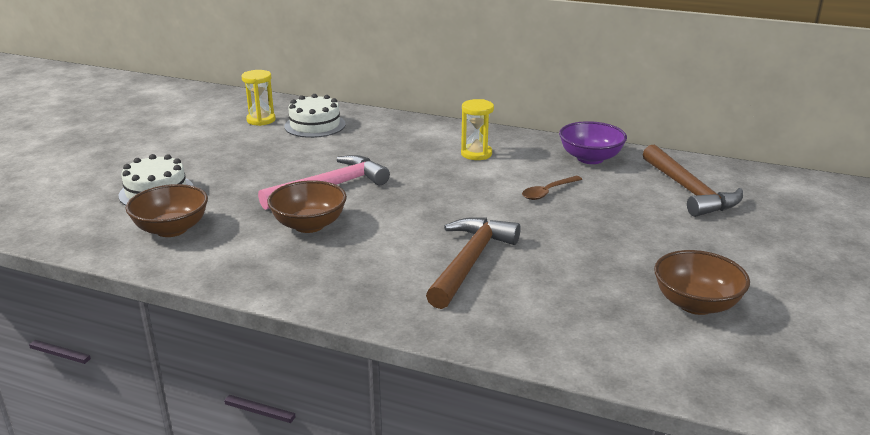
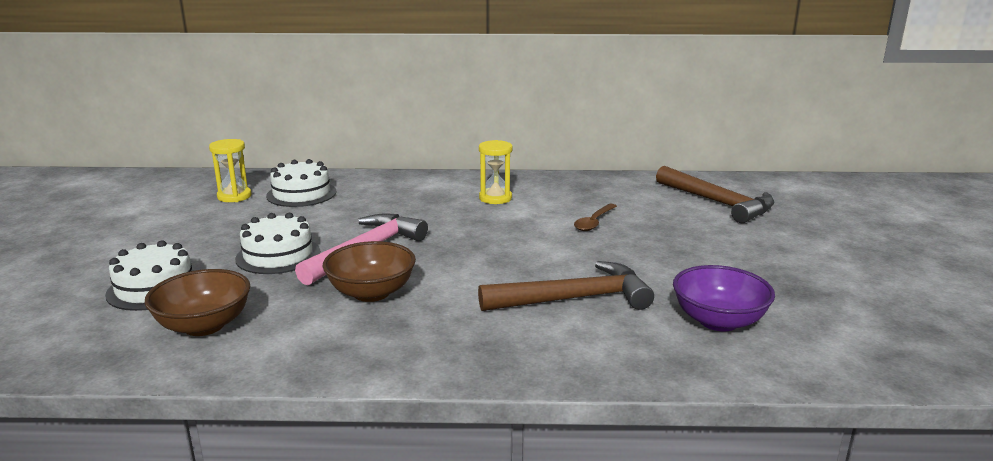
camera: 20 degrees left, 5 degrees down
(260, 179) = (278, 255): none -> white cake
(470, 261) = (574, 299): brown hammer -> brown hammer turned 75 degrees clockwise
(590, 158) = (607, 187): purple bowl -> purple bowl (718, 321)
(696, 304) = (814, 298): brown bowl -> none

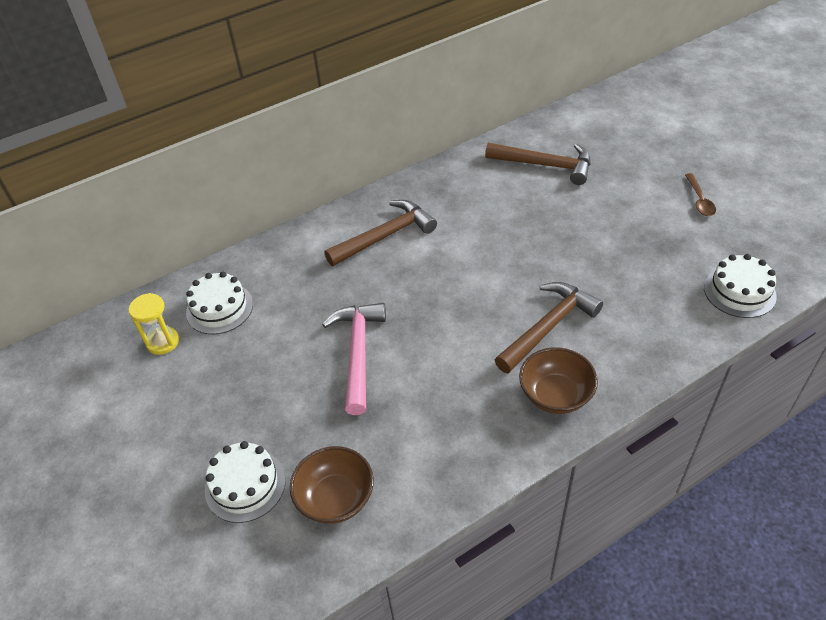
camera: 30 degrees left, 25 degrees up
(278, 255) = (296, 394): white cake -> white cake (739, 291)
(371, 293) = (413, 396): brown bowl -> brown bowl (555, 395)
(495, 198) = (385, 236): yellow hourglass -> brown hammer
(594, 222) = (485, 232): brown spoon -> brown spoon (699, 200)
(718, 321) = (646, 302): purple bowl -> none

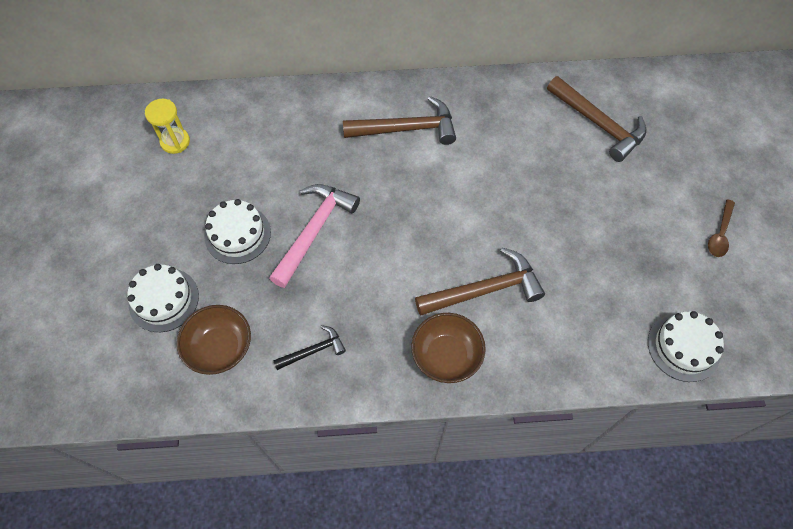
camera: 25 degrees right, 15 degrees up
(219, 308) = (234, 132): white cake -> white cake (237, 234)
(431, 453) = (314, 350): none -> black hammer

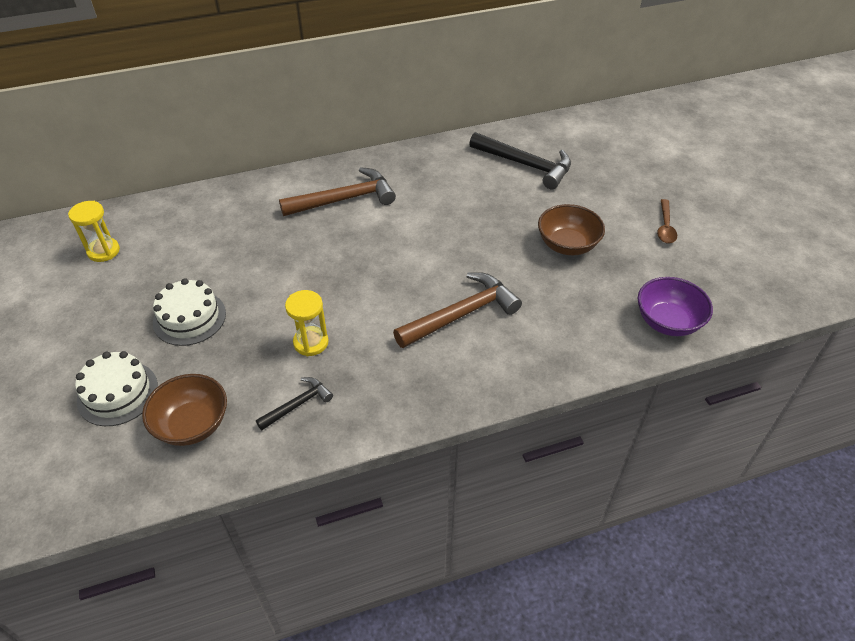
camera: 15 degrees left, 15 degrees down
(314, 230) = (272, 298): pink hammer -> none
(339, 287) = (311, 342): none -> yellow hourglass
(446, 356) = (440, 379): brown bowl -> brown bowl (567, 245)
(599, 124) = (526, 165): brown hammer -> black hammer
(683, 347) = (667, 322): white cake -> purple bowl

